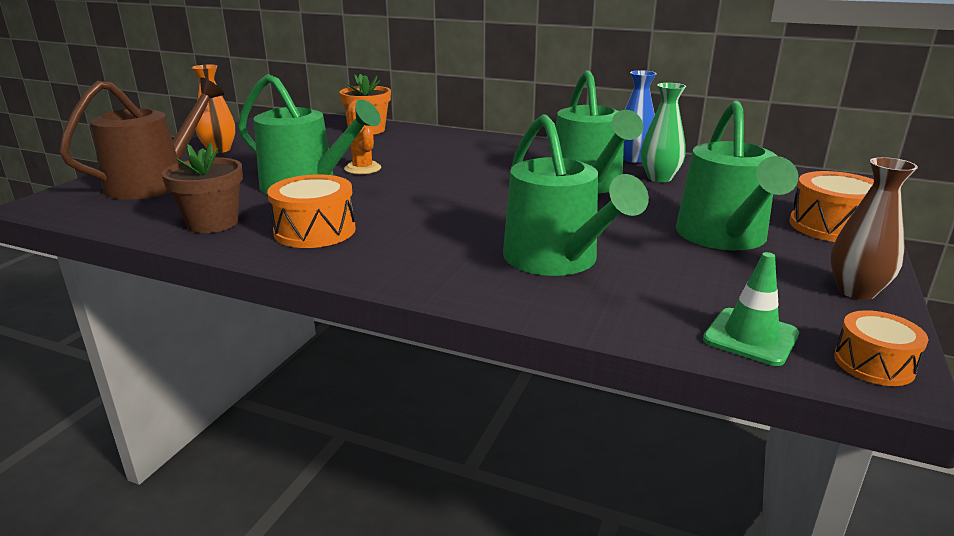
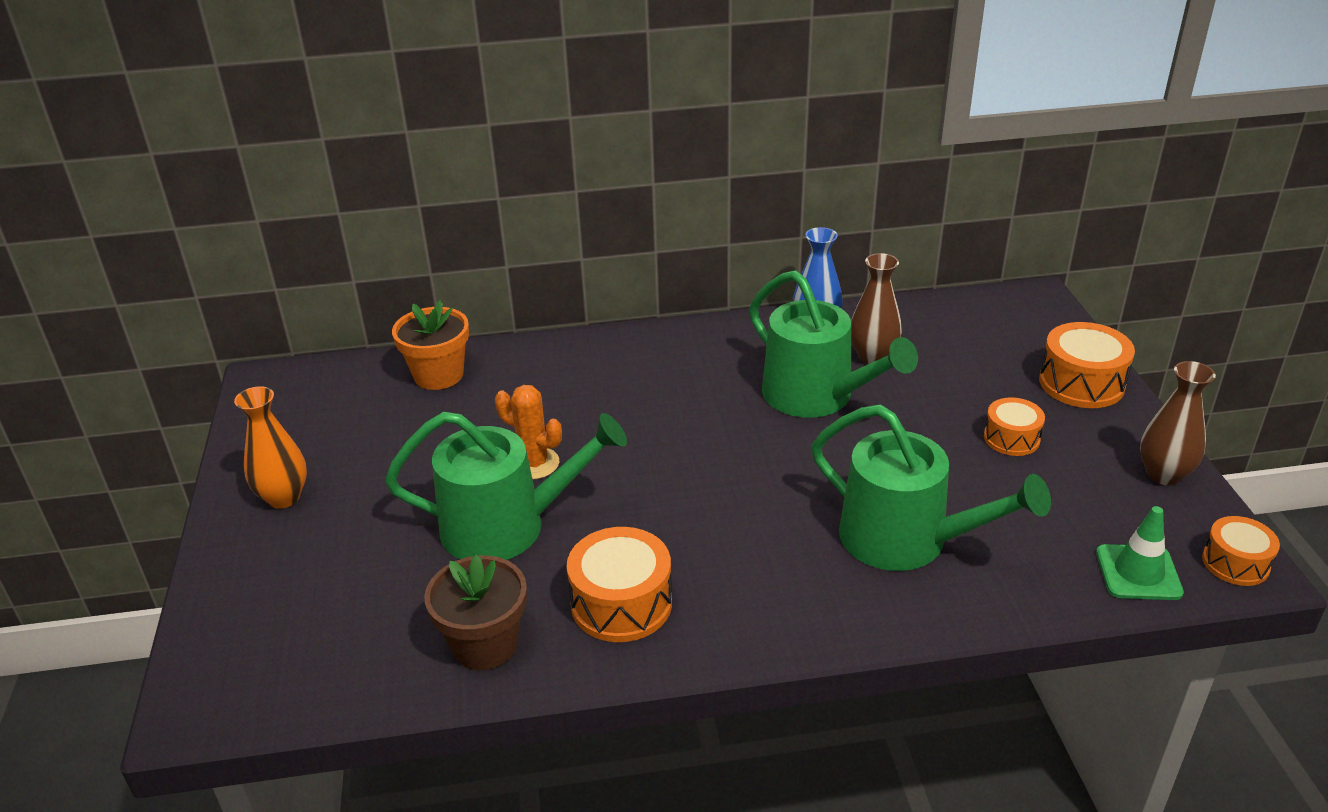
camera: 30 degrees left, 10 degrees up
(155, 183) = (294, 604): brown watering can -> none
(659, 178) = (872, 356): green vase -> brown vase
(724, 237) = (1011, 438): green watering can -> orange drum

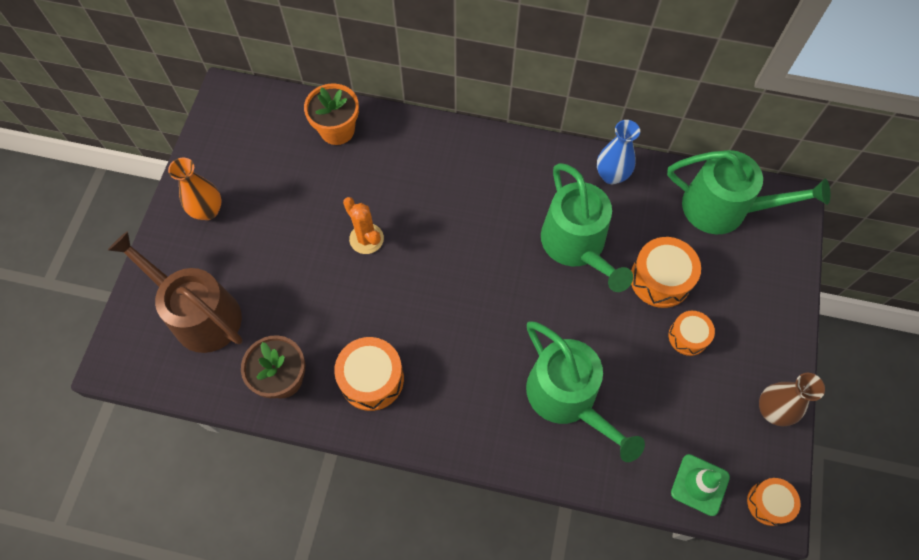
camera: 20 degrees right, 30 degrees up
(318, 611) = (200, 314): none -> brown watering can
(506, 526) = (329, 288): green watering can -> green watering can (723, 208)
(872, 356) = (636, 220): brown vase -> none
(1081, 383) = (770, 303): orange drum -> orange drum (660, 279)

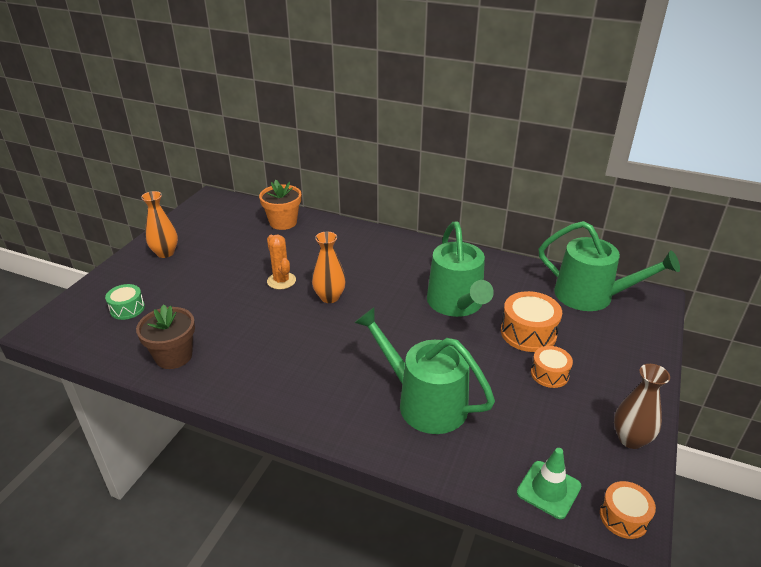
camera: 10 degrees right, 30 degrees down
(200, 314) = (127, 309): brown watering can -> green drum
(371, 379) = (250, 366): orange drum -> none
(430, 257) = (329, 297): none -> orange vase
(567, 397) = (425, 402): green watering can -> green watering can turned 150 degrees clockwise
(611, 175) = (495, 267): blue vase -> none

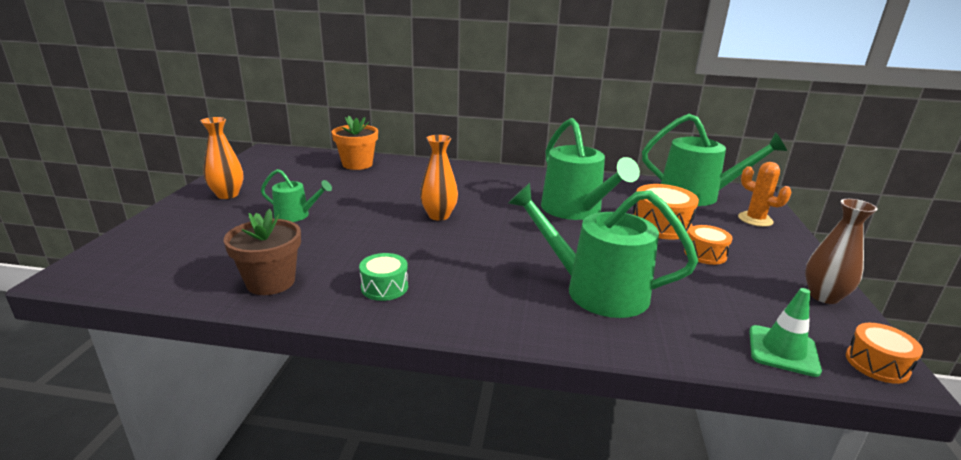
camera: 15 degrees left, 10 degrees down
(127, 309) = (192, 245): green drum -> green drum (384, 287)
(212, 284) = (296, 215): none -> green watering can
(281, 281) = (377, 207): orange cactus -> orange cactus (755, 219)

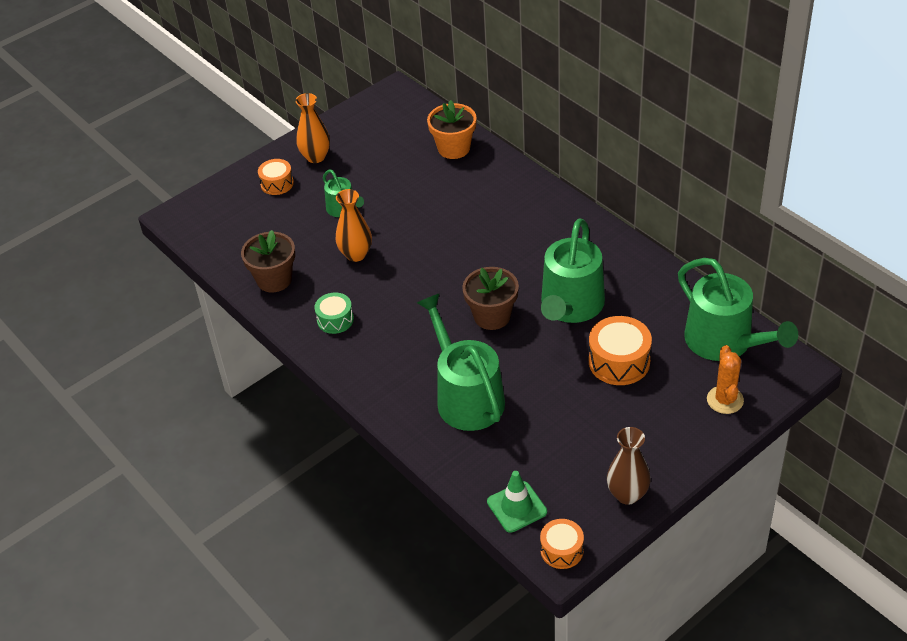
camera: 45 degrees right, 20 degrees up
(439, 216) = (447, 259): orange vase -> orange vase (356, 254)
(529, 234) = (492, 316): none -> brown flower pot
(705, 254) = (604, 410): orange drum -> orange drum (277, 183)

